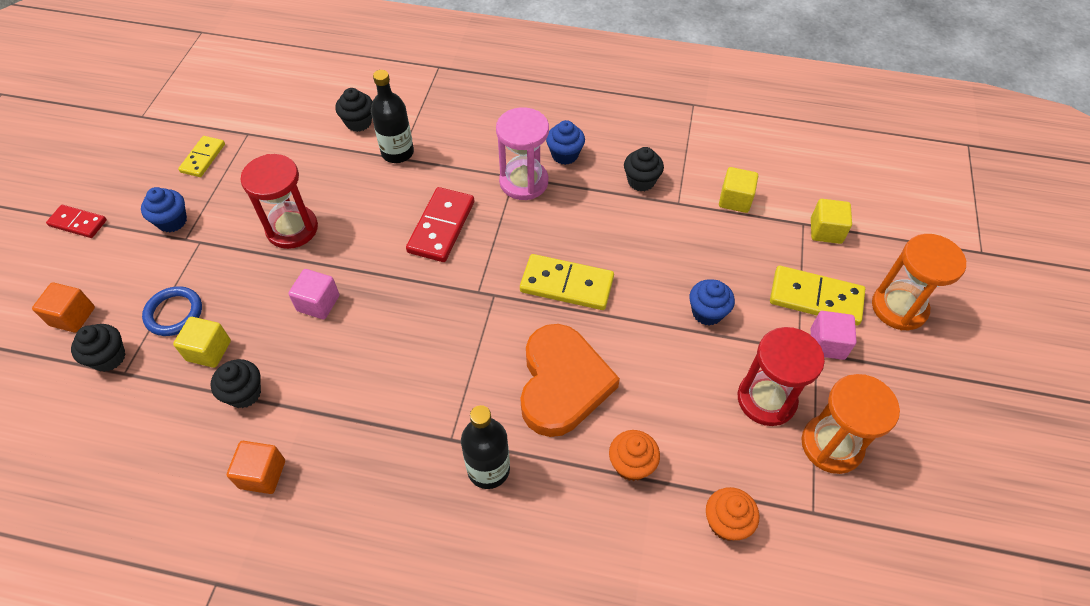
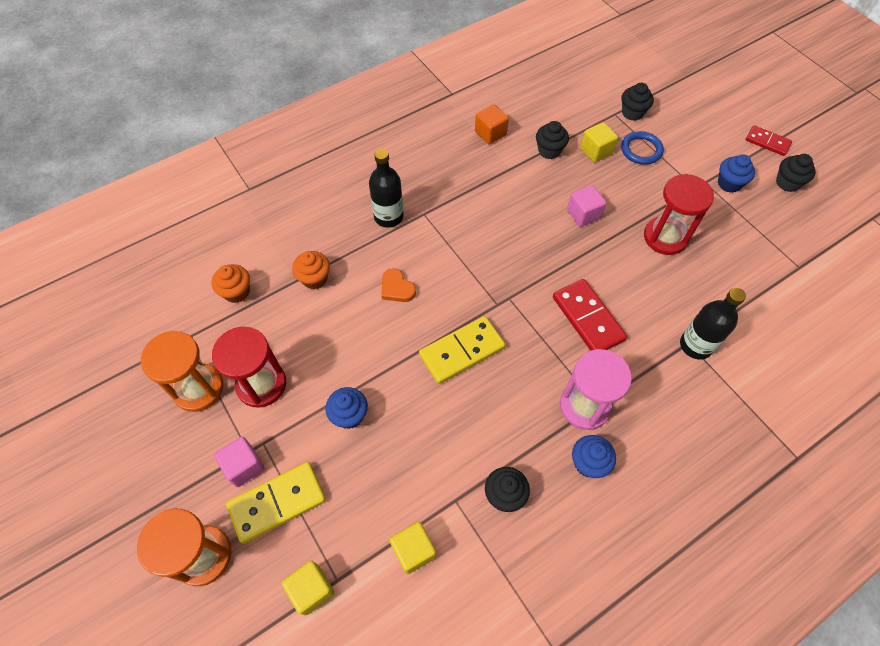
camera: 135 degrees right, 5 degrees up
(73, 316) = (680, 111): orange cube -> none
(78, 223) = (767, 142): red domino -> red domino turned 60 degrees clockwise
(203, 158) = (788, 228): yellow domino -> none
(358, 122) = (757, 343): black cupcake -> black cupcake (787, 183)
(562, 383) = (397, 288): orange heart -> orange heart, size x0.44

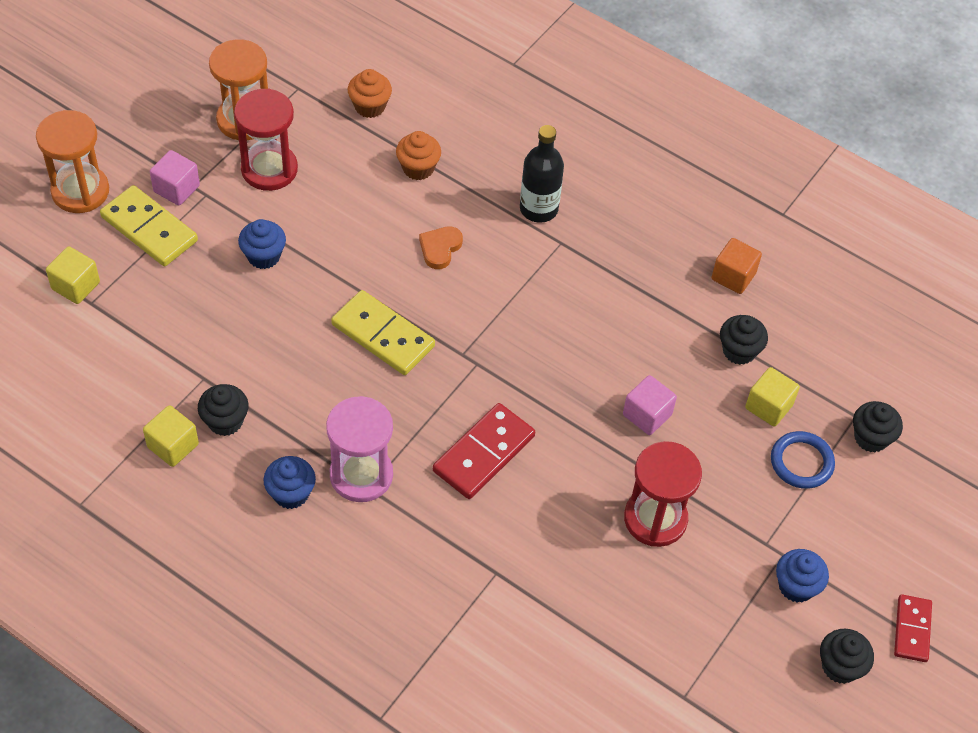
camera: 65 degrees right, 5 degrees down
(413, 550) = (139, 357): yellow cube -> yellow cube (173, 446)
(695, 345) = (495, 581): black bottle -> none

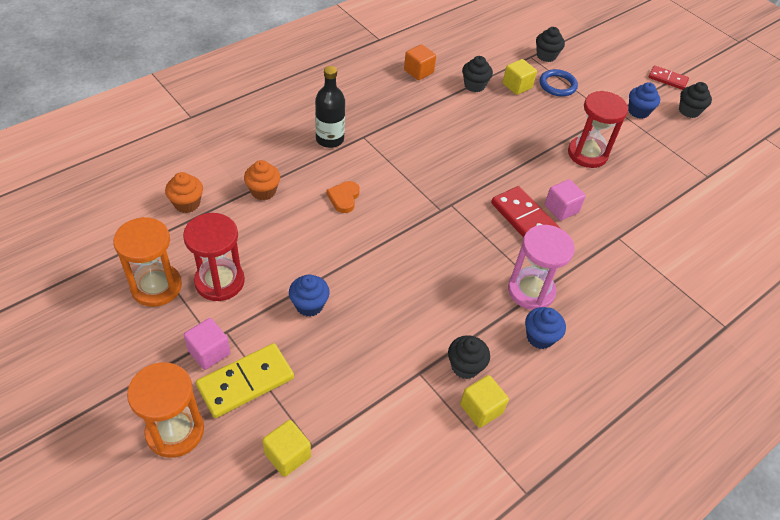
camera: 75 degrees left, 5 degrees down
(383, 335) = (411, 249): yellow domino -> none
(440, 248) = (344, 198): orange heart -> orange heart turned 60 degrees clockwise
(647, 415) = (511, 136): pink cube -> pink cube (561, 209)

